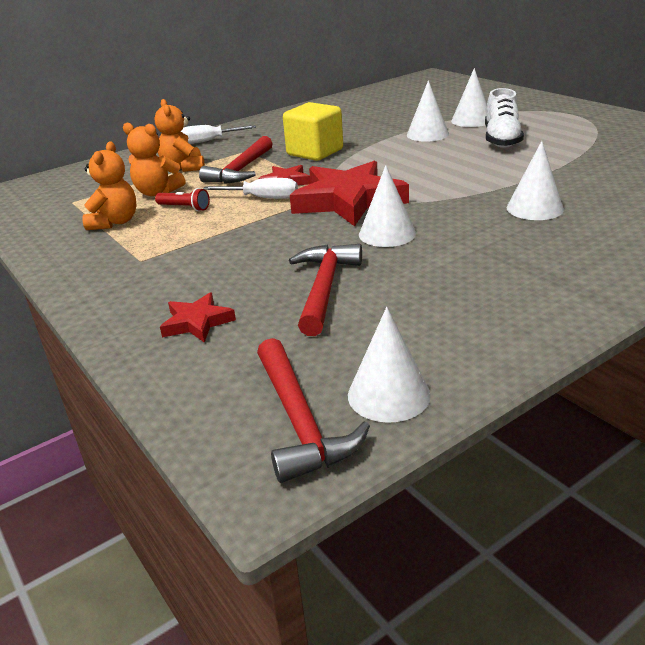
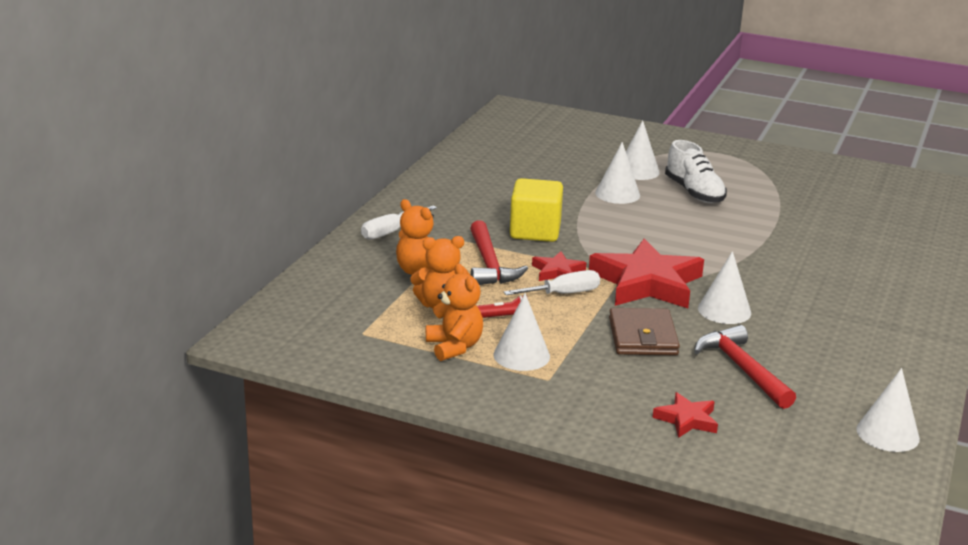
camera: 35 degrees left, 5 degrees down
(275, 242) = (643, 337): none -> brown wallet
(300, 422) = (859, 465): red hammer -> none
(534, 208) = (807, 265): white cone -> white cone (521, 355)

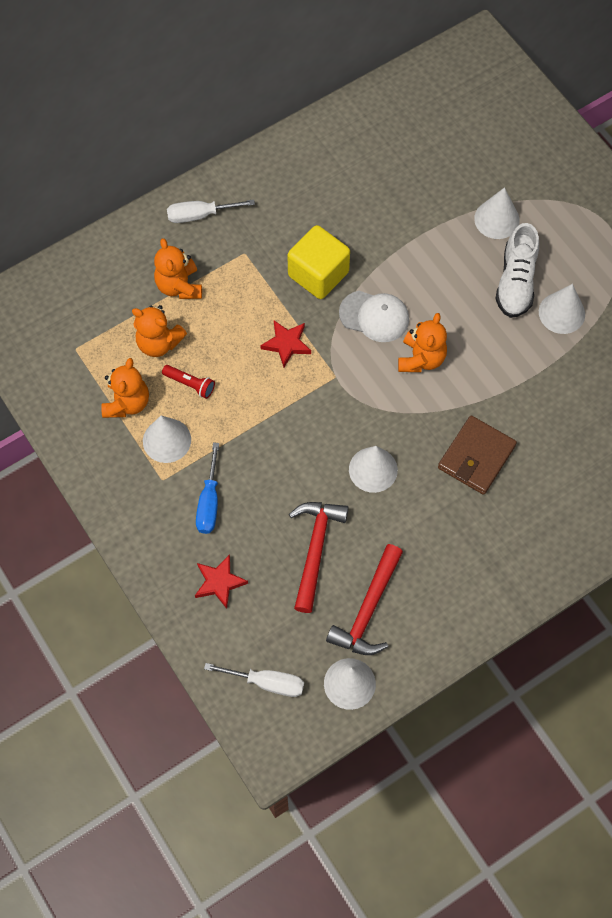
camera: 35 degrees right, 40 degrees up
(489, 265) = (240, 305): red hammer -> red hammer (368, 610)
(563, 294) = (264, 377): white screwdriver -> white screwdriver (267, 682)
(610, 376) = (209, 502): none -> blue screwdriver
(611, 237) = (374, 316): none -> white cap
(617, 194) = (442, 249): white cone -> white cone (561, 313)
(643, 337) = (277, 468): brown wallet -> brown wallet (476, 457)
(647, 283) = (345, 398): red star -> none
(678, 246) = (421, 358): none -> orange teddy bear

